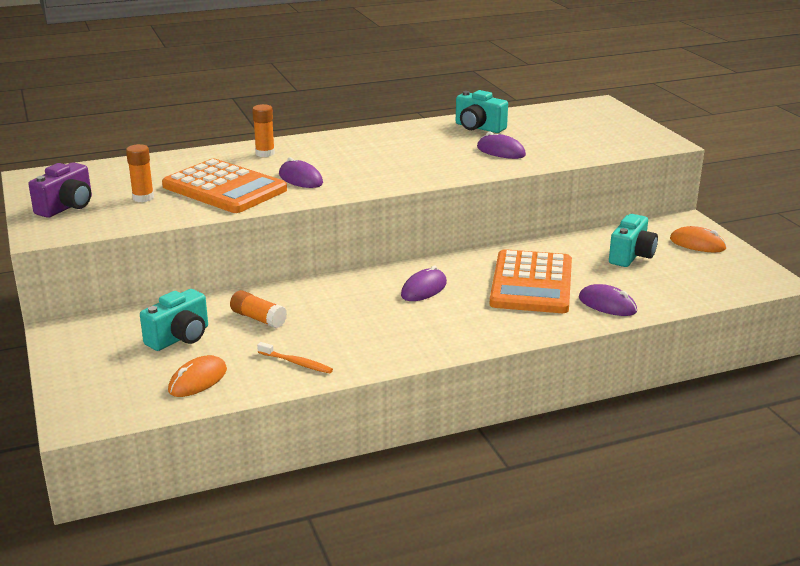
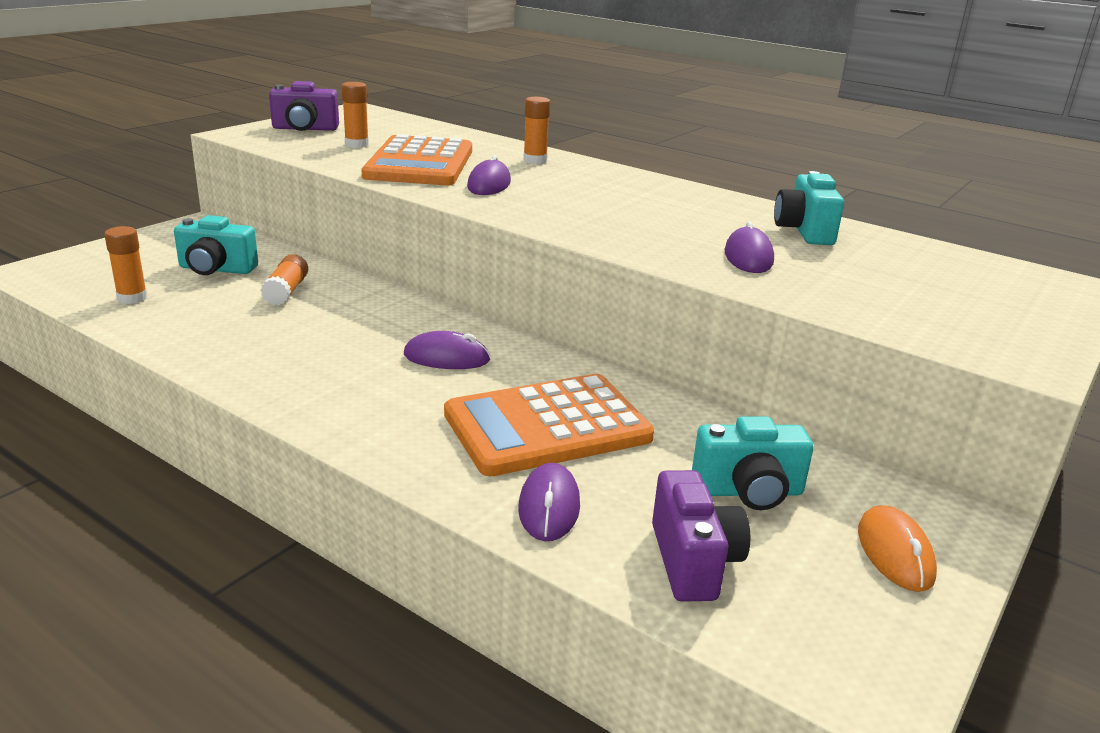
camera: 55 degrees right, 0 degrees up
(198, 380) = (132, 298): orange mouse -> orange glue stick
(296, 363) = (199, 333): orange toothbrush -> none
(673, 286) = (693, 561): none -> purple camera

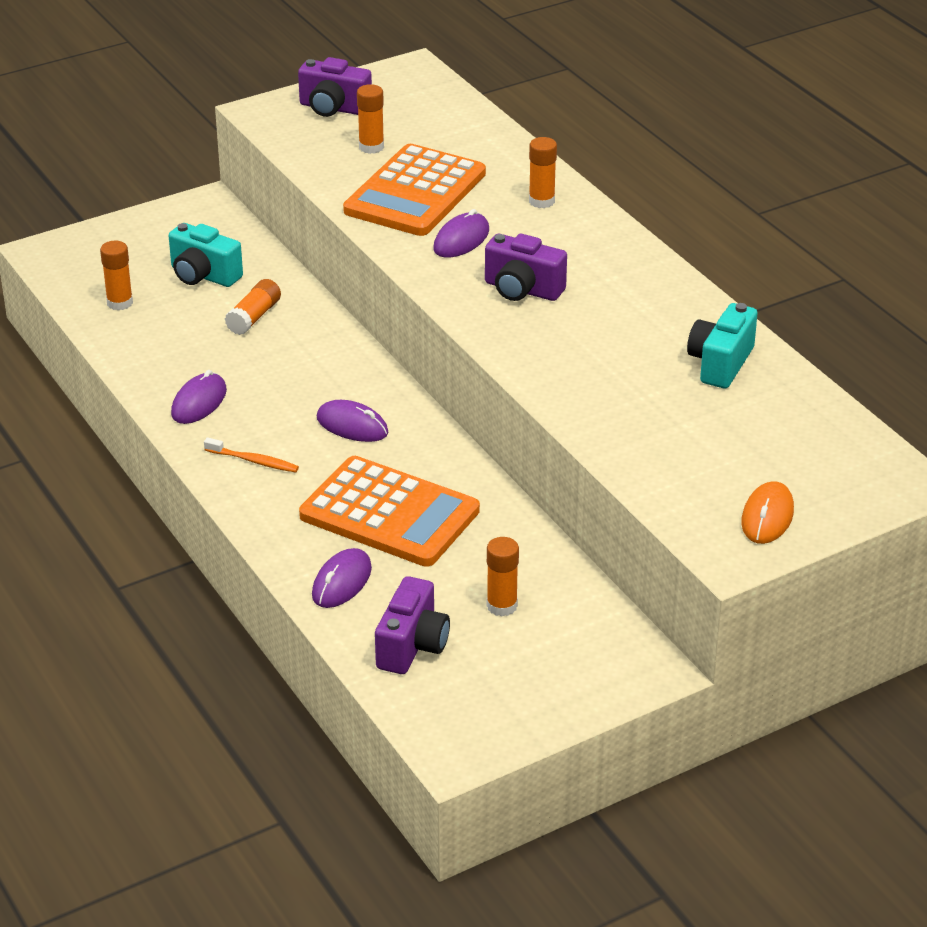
camera: 25 degrees right, 10 degrees up
(358, 405) = (253, 461): none -> orange toothbrush
(547, 426) = (389, 513): orange calculator -> orange calculator turned 150 degrees counterclockwise
(577, 207) = (522, 290): none -> purple camera
(748, 257) = (623, 390): purple mouse -> purple mouse (199, 402)
(748, 492) = (502, 606): turquoise camera -> orange glue stick
(894, 553) = (566, 677): orange mouse -> orange mouse (767, 517)

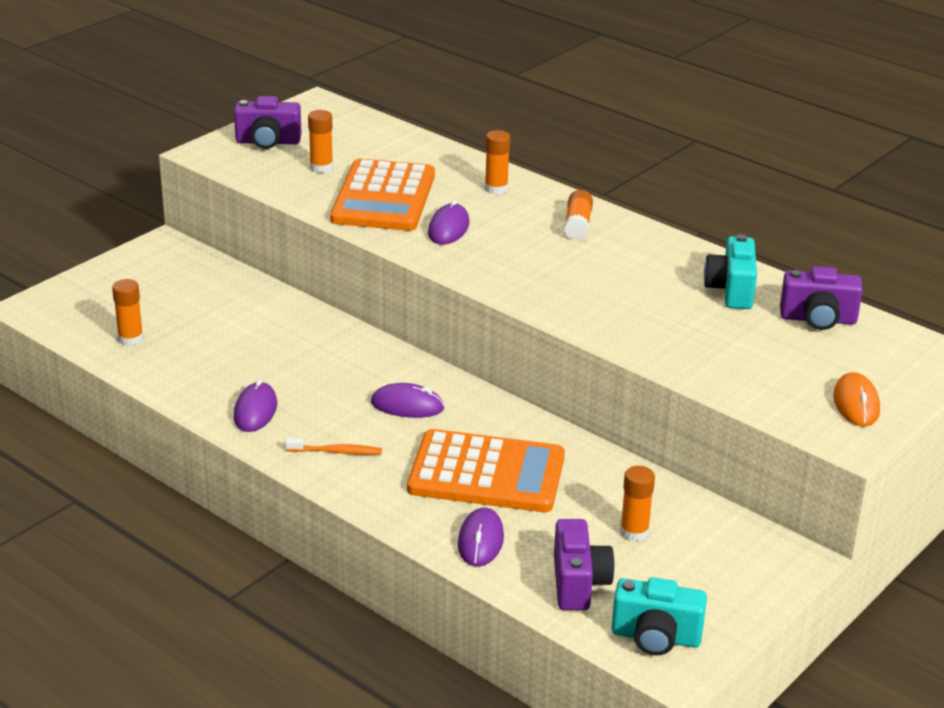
camera: 20 degrees left, 5 degrees down
(203, 275) = (196, 304): turquoise camera -> turquoise camera (655, 637)
(254, 317) = (263, 331): orange glue stick -> orange glue stick (577, 225)
(522, 290) = (527, 259): purple camera -> purple camera (818, 319)

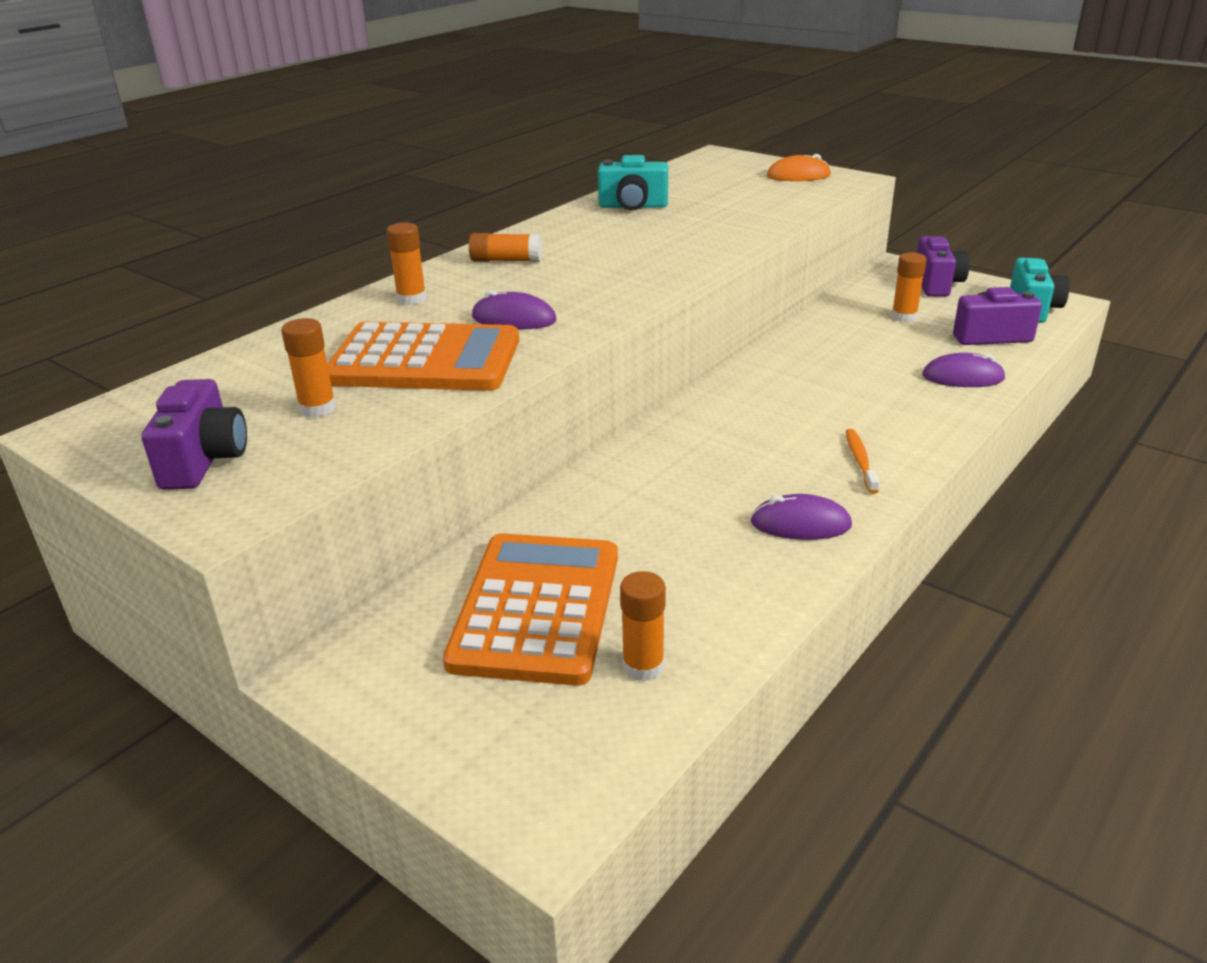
camera: 90 degrees left, 0 degrees up
(407, 406) = (751, 425): purple mouse -> none
(486, 473) = (854, 378): orange calculator -> orange calculator (536, 608)
(818, 319) = (674, 183): purple camera -> purple camera (937, 284)

